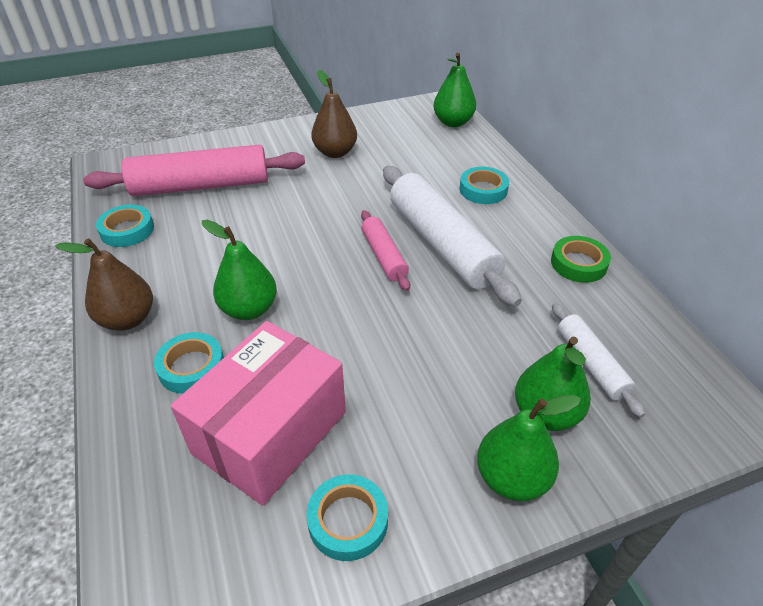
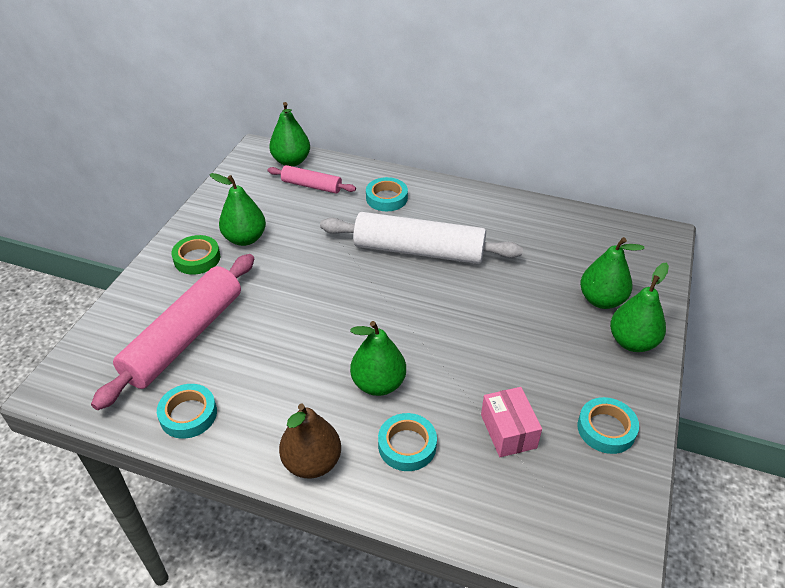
camera: 50 degrees left, 0 degrees up
(270, 432) = (508, 431): pink box -> pink box, size x0.52
(335, 152) = (245, 238): brown pear -> green pear
(384, 256) = (399, 284): pink rolling pin -> pink rolling pin (311, 186)
(578, 263) = (502, 208): green tape -> green tape (197, 258)
(591, 364) = (583, 259): white rolling pin -> none

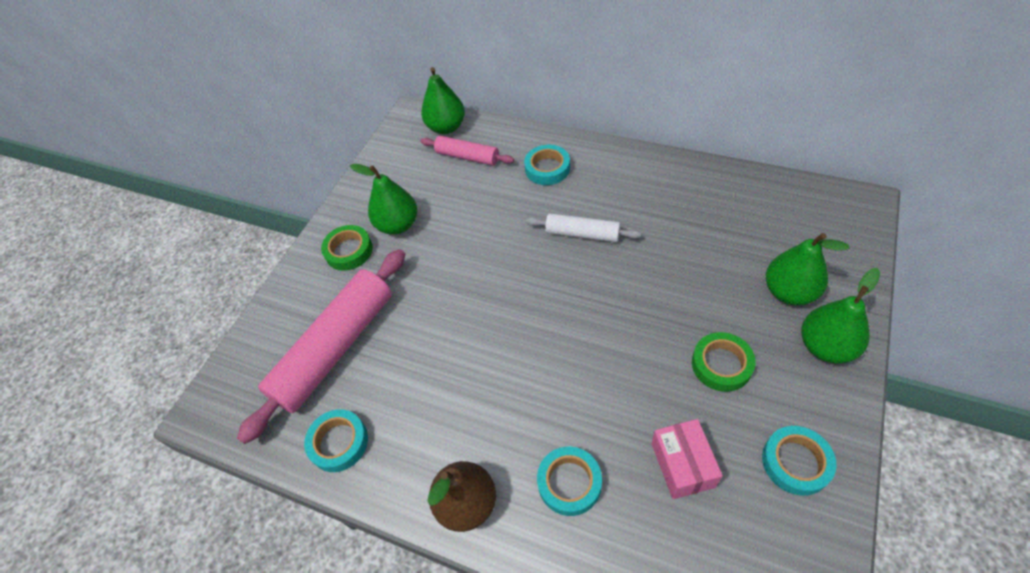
camera: 10 degrees right, 10 degrees up
(378, 384) = (538, 404): green pear -> none
(419, 251) = (582, 234): white rolling pin -> white rolling pin, size x0.52
(542, 354) = (721, 364): none -> green tape

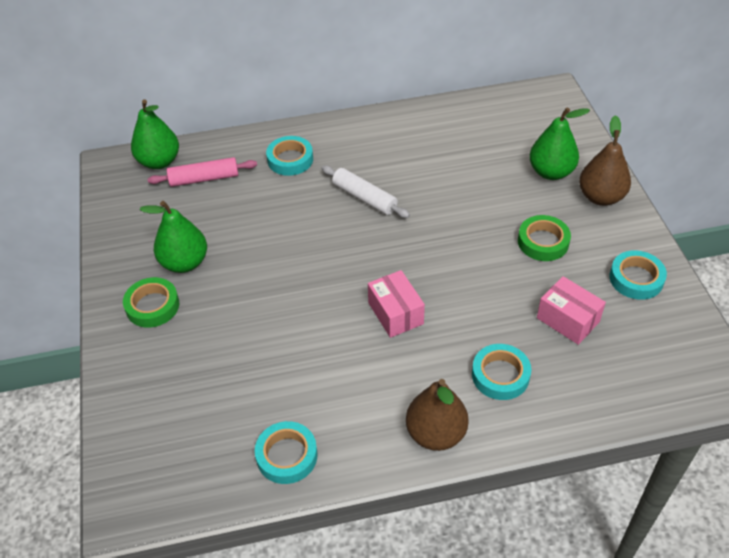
camera: 40 degrees left, 5 degrees down
(336, 348) = (215, 388): pink rolling pin -> none
(523, 362) = (395, 313): none -> pink box
(582, 234) = (364, 198): white rolling pin -> white rolling pin turned 60 degrees clockwise
(826, 346) = (600, 197): green pear -> brown pear

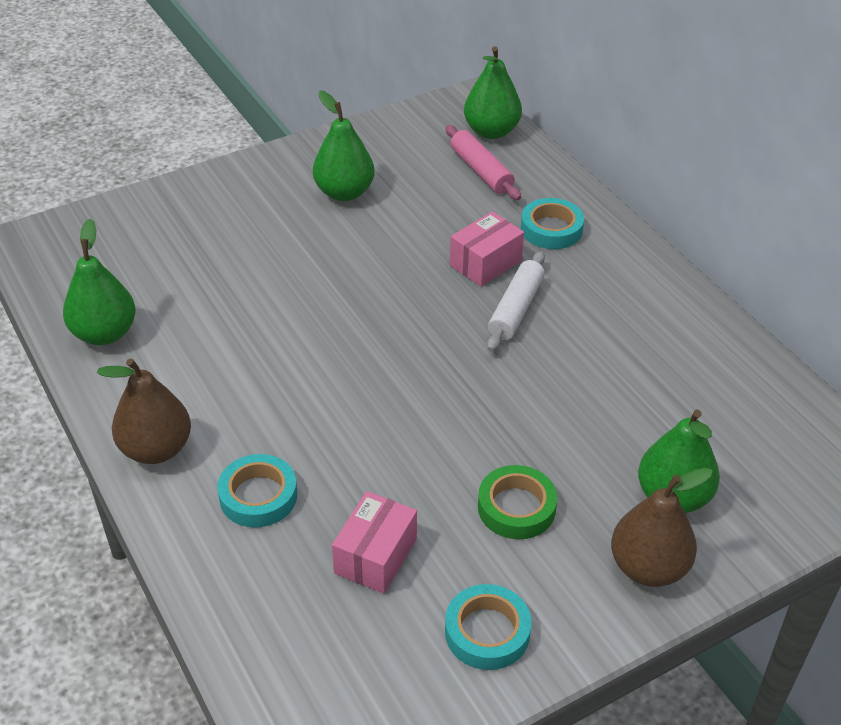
camera: 70 degrees right, 5 degrees down
(152, 306) = (275, 188): green tape -> none
(287, 455) = (104, 333): turquoise tape -> green pear
(395, 313) = (328, 378): pink box -> pink box (485, 263)

